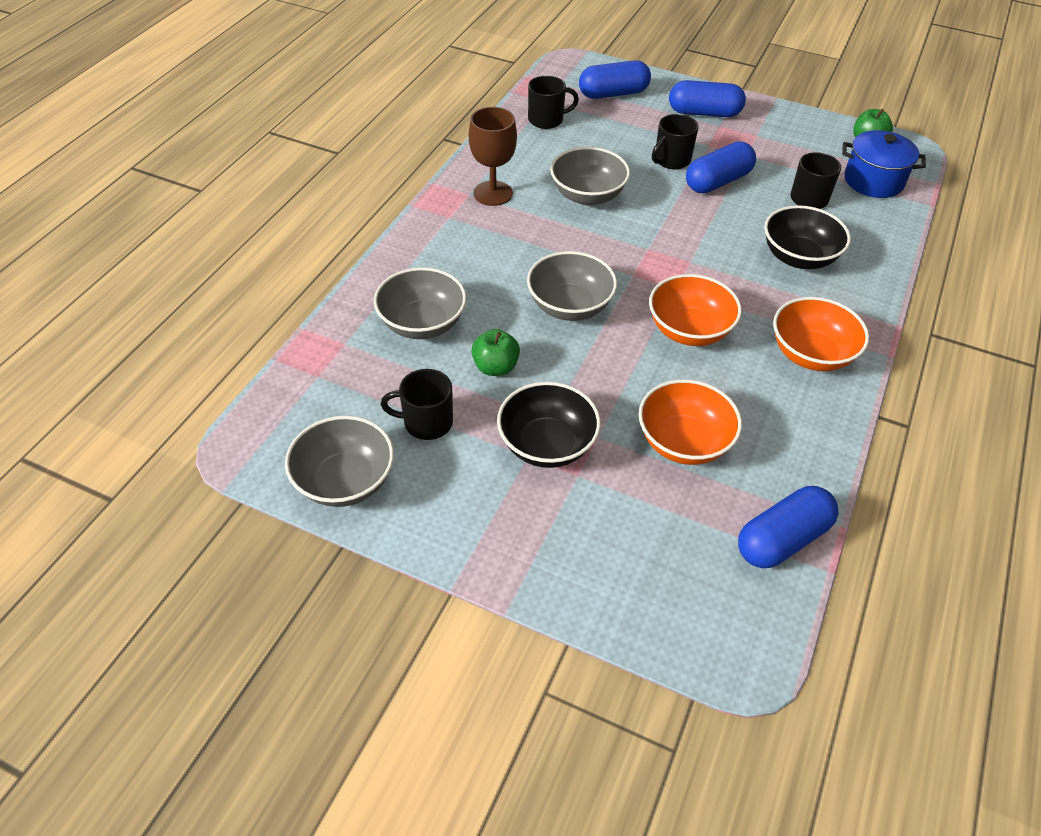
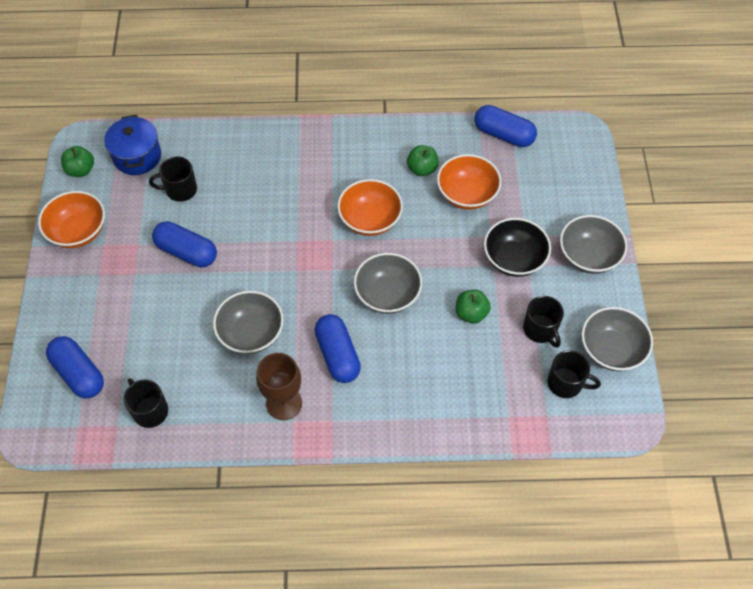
camera: 115 degrees left, 10 degrees up
(422, 324) = (460, 377): grey bowl -> grey bowl (588, 256)
(671, 160) = (171, 292): black mug -> black mug (566, 383)
(704, 113) = (83, 291): blue capsule -> blue capsule (337, 355)
(752, 412) = (422, 169): none -> green apple
(798, 257) = (257, 180): black bowl -> none
(811, 354) = (354, 153): orange bowl -> orange bowl (78, 231)

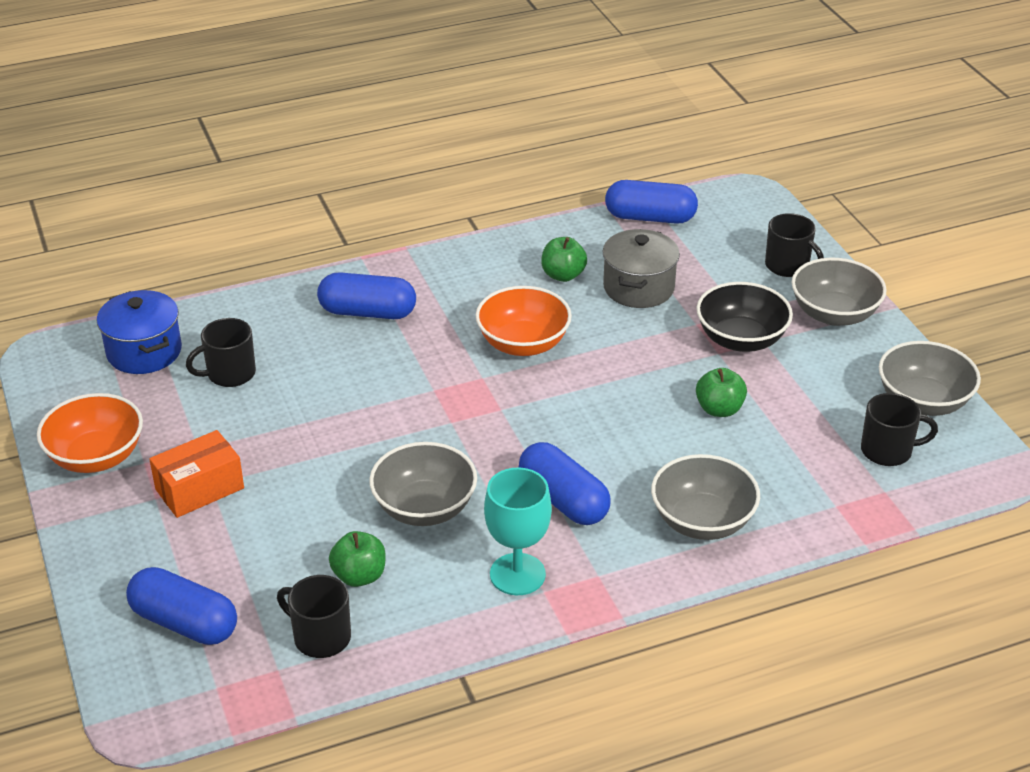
camera: 20 degrees left, 20 degrees down
(81, 170) = (64, 386): green apple -> green apple (359, 576)
(127, 275) = (199, 489): none -> orange box
(187, 252) = (277, 440): blue capsule -> blue capsule (368, 312)
(284, 403) = (517, 574): brown goblet -> turquoise goblet
(387, 295) = (594, 417): grey bowl -> grey bowl (702, 521)
(467, 194) = (638, 288): orange bowl -> grey pot
(540, 330) = (820, 403): black mug -> black mug (788, 266)

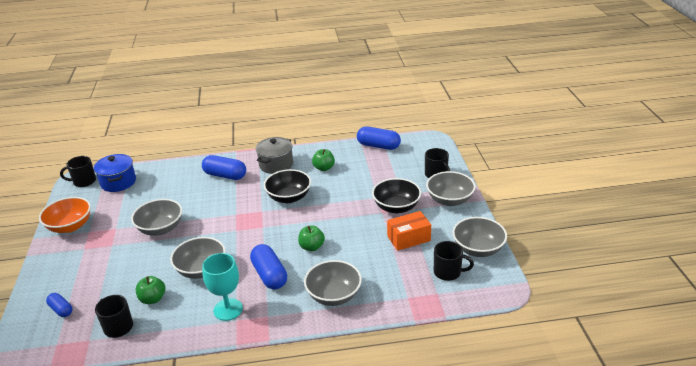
camera: 15 degrees right, 5 degrees down
(184, 623) = (61, 310): blue capsule -> blue capsule, size x0.57
(199, 489) = (105, 247): orange box -> orange box (408, 238)
(230, 374) = (149, 196): black mug -> black mug (84, 181)
(294, 438) = (160, 229): none -> grey bowl
(523, 344) = (289, 197): orange bowl -> black bowl
(638, 288) = (357, 177): grey pot -> grey pot (276, 165)
(719, 409) = (369, 240): green apple -> green apple (312, 247)

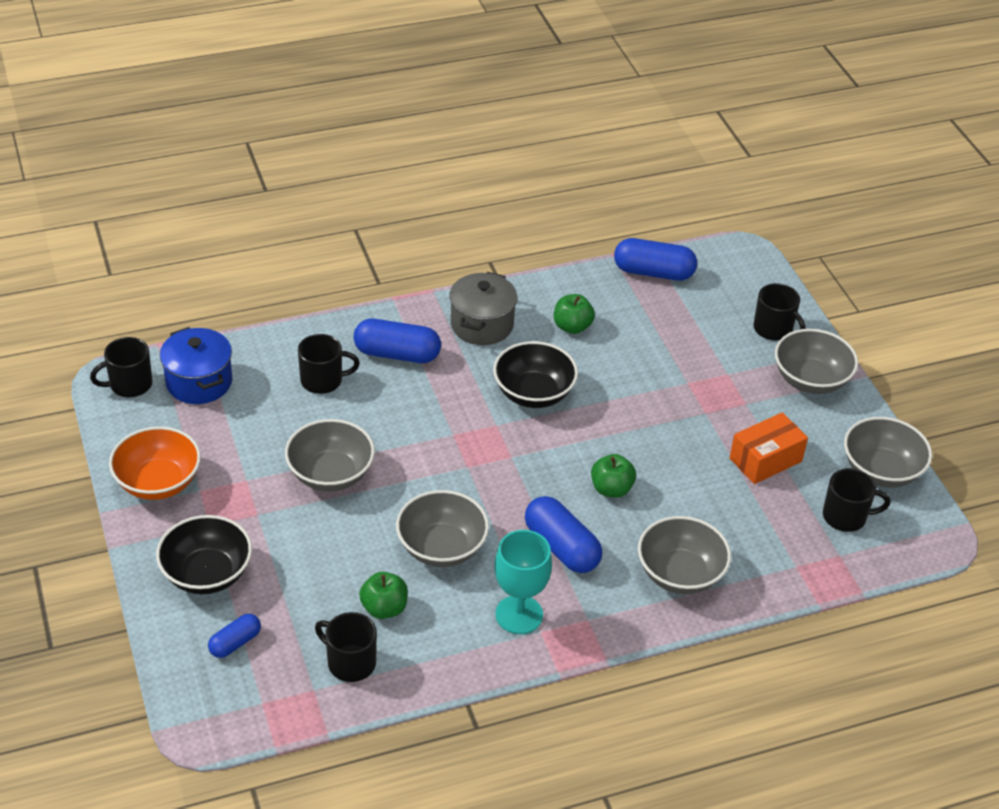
camera: 15 degrees left, 10 degrees up
(61, 310) = (235, 643): blue capsule -> blue capsule turned 75 degrees counterclockwise
(180, 185) = (323, 380): none -> black mug
(396, 207) = (726, 400): black bowl -> black bowl (207, 574)

